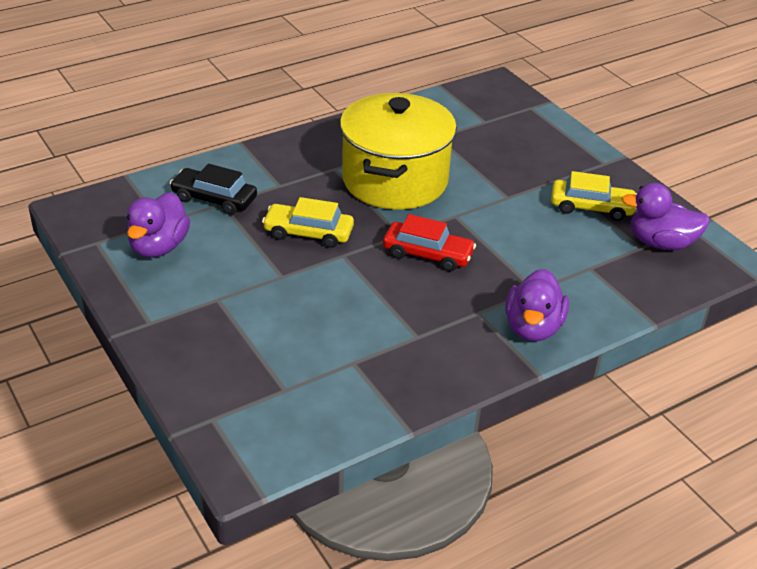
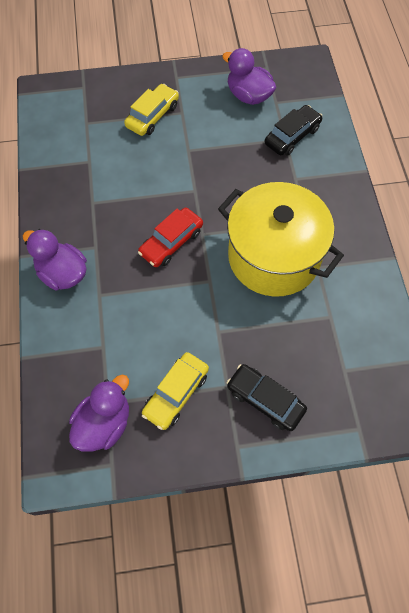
camera: 115 degrees right, 25 degrees up
(308, 233) = (228, 178): yellow car -> yellow car (152, 116)
(550, 157) = (265, 400): none -> black car

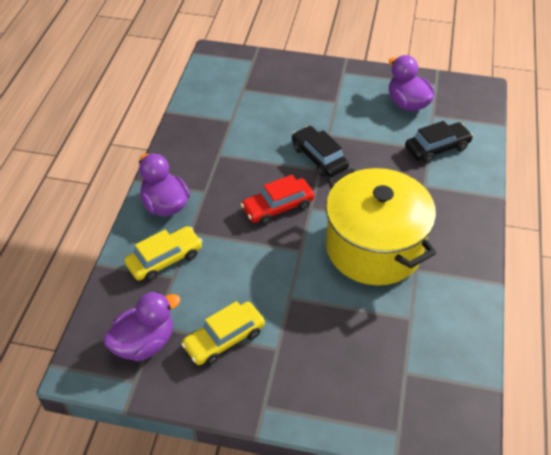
camera: 20 degrees right, 15 degrees down
(152, 116) = (306, 98): yellow car -> yellow car (165, 259)
(265, 400) = (310, 373): black car -> black car (319, 158)

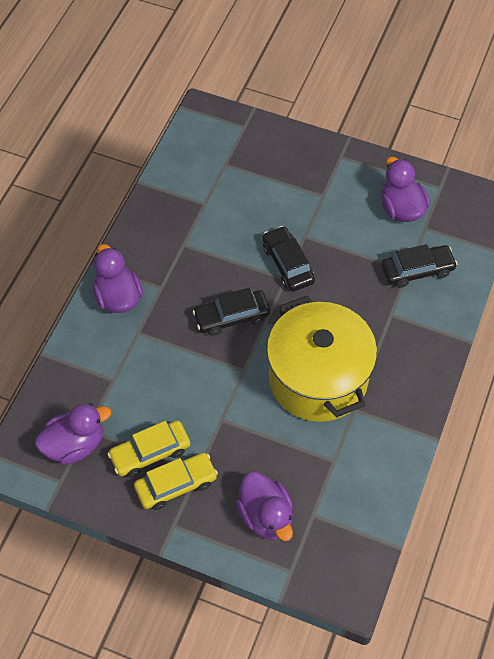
camera: 10 degrees right, 10 degrees up
(165, 259) = (108, 359): yellow car -> yellow car (176, 485)
(278, 207) = (231, 317): red car -> black car
(357, 381) = (266, 516): none -> purple duck

